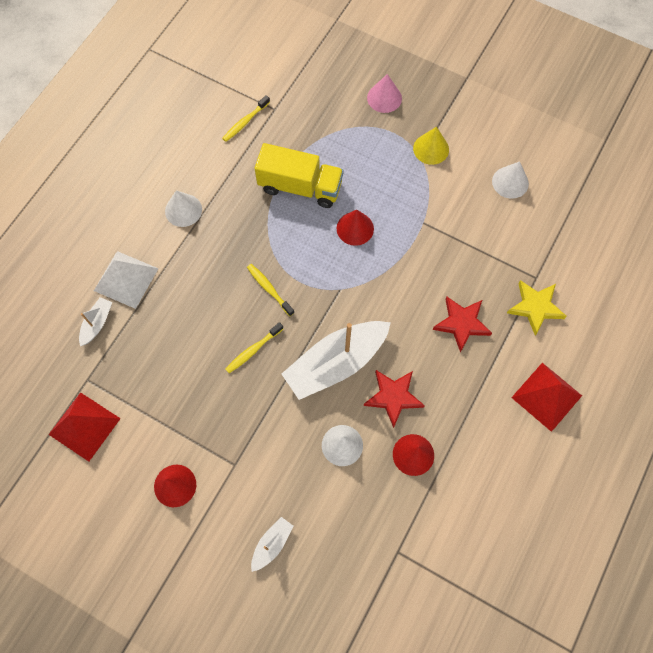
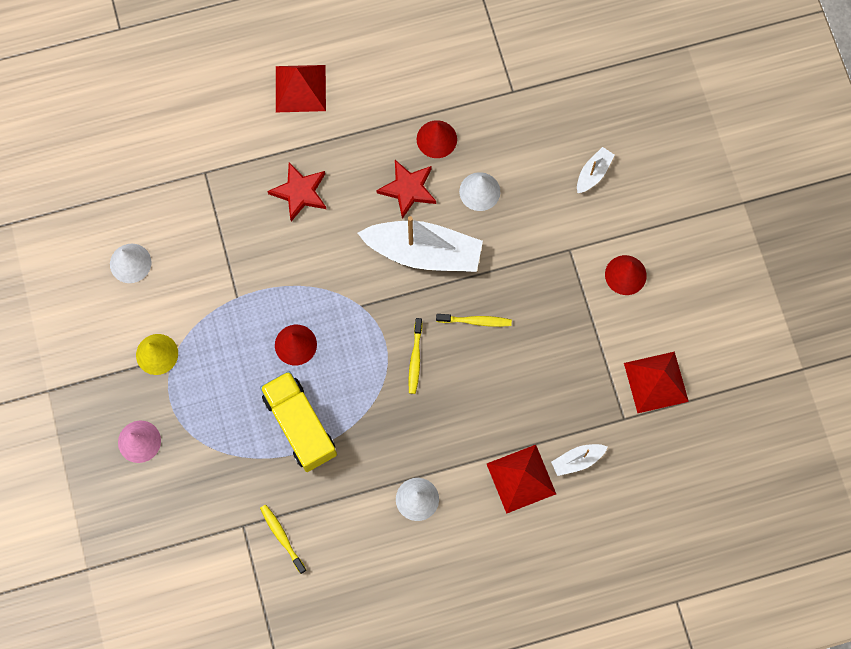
camera: 135 degrees left, 5 degrees up
(126, 279) = (521, 479): white pyramid -> red pyramid
(245, 122) = (282, 537): yellow toothbrush -> yellow toothbrush turned 120 degrees counterclockwise
(272, 544) = (593, 173): white boat -> white boat turned 135 degrees clockwise
(535, 307) = (232, 152): yellow star -> none

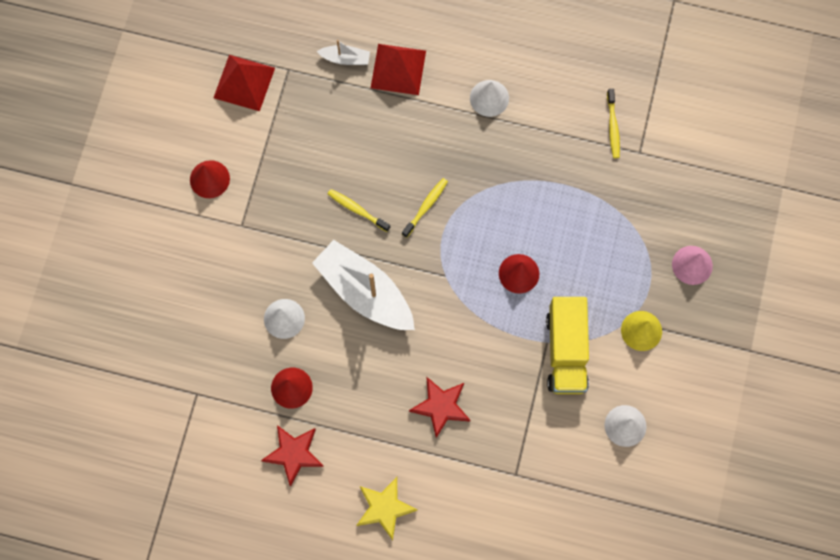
camera: 150 degrees left, 0 degrees up
(300, 88) = (384, 508): red pyramid -> yellow star
(300, 425) = (551, 205): yellow truck -> yellow truck (566, 351)
(408, 189) = (344, 355): red star -> red star (293, 454)
(593, 173) = (177, 279): white boat -> none

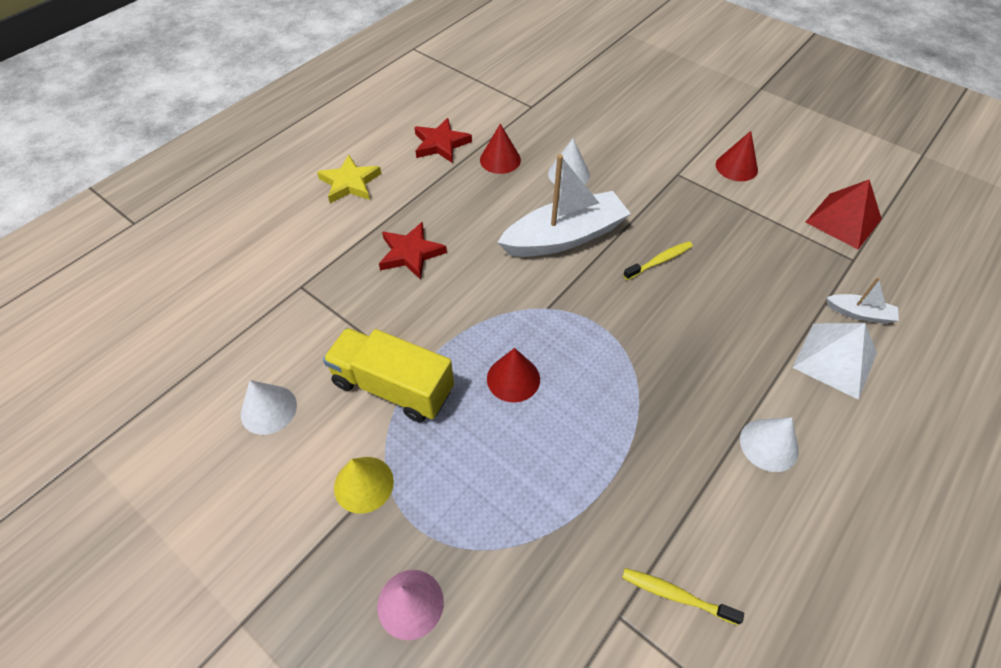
camera: 115 degrees right, 20 degrees down
(345, 58) = (859, 313): white boat -> white boat turned 105 degrees counterclockwise
(398, 69) = (835, 360): red pyramid -> white pyramid
(426, 206) = (638, 321): yellow toothbrush -> none

